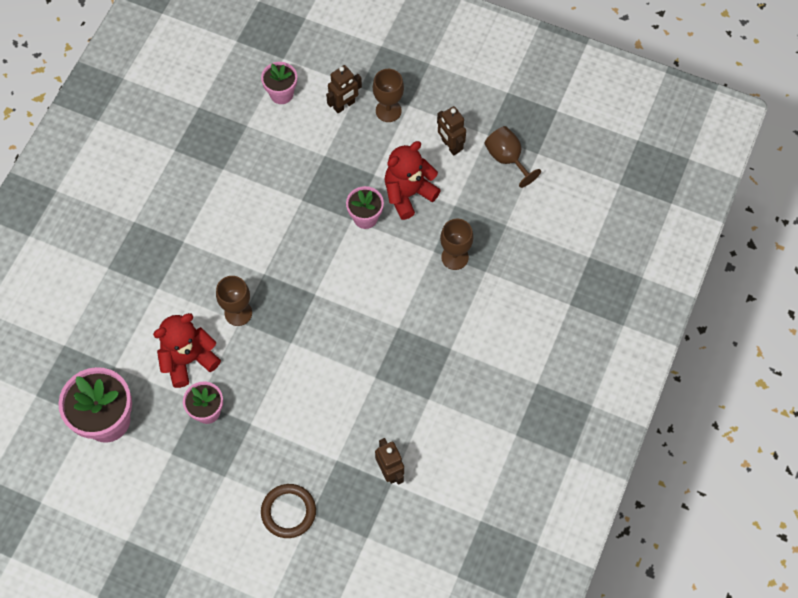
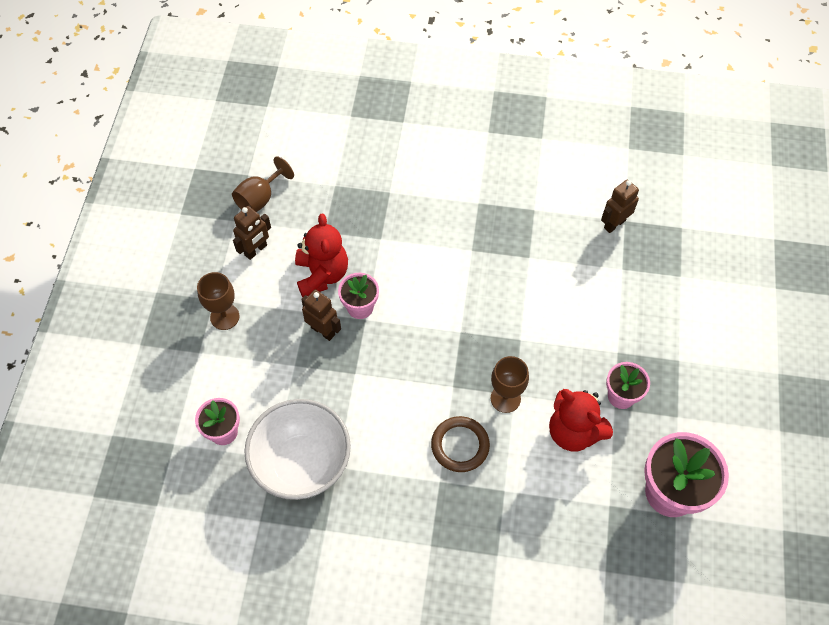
camera: 105 degrees left, 5 degrees down
(234, 144) = (302, 464): none -> white bowl
(288, 512) = (687, 295): brown ring -> brown ring (460, 445)
(344, 105) = (226, 362): brown robot -> brown robot (323, 331)
(408, 194) = (322, 275): red teddy bear -> red teddy bear turned 135 degrees counterclockwise
(455, 257) = (382, 219): brown goblet -> none

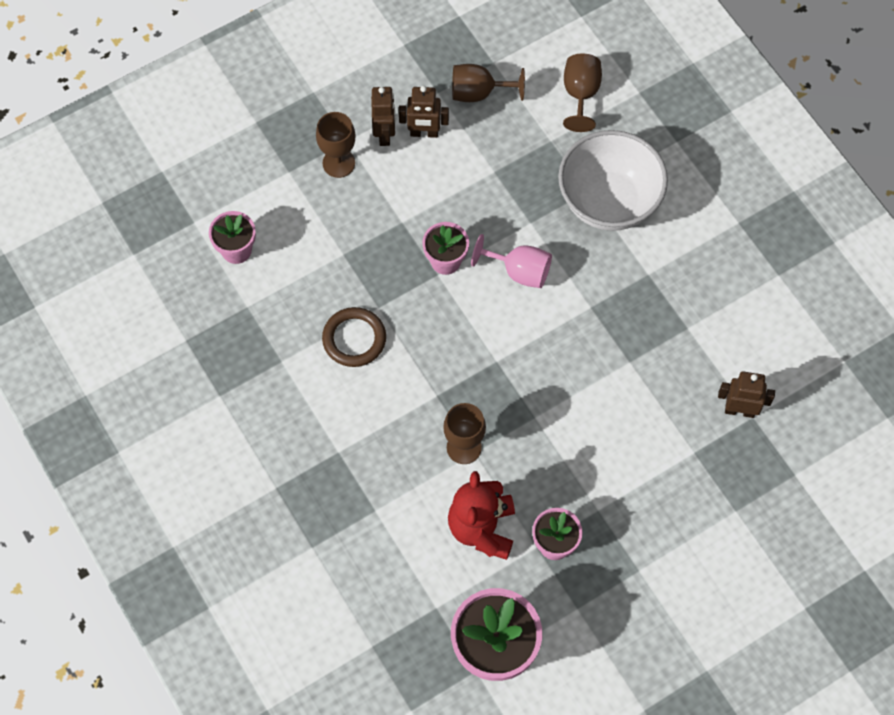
camera: 50 degrees right, 5 degrees up
(302, 464) = (261, 332): white bowl -> white bowl (608, 202)
(320, 146) = (580, 94): none -> brown goblet
(322, 275) = (449, 205): red teddy bear -> none
(323, 331) = (395, 250): brown robot -> brown robot (385, 134)
(409, 271) = (519, 271): none -> pink goblet
(460, 445) = (385, 443): brown ring -> brown ring (354, 339)

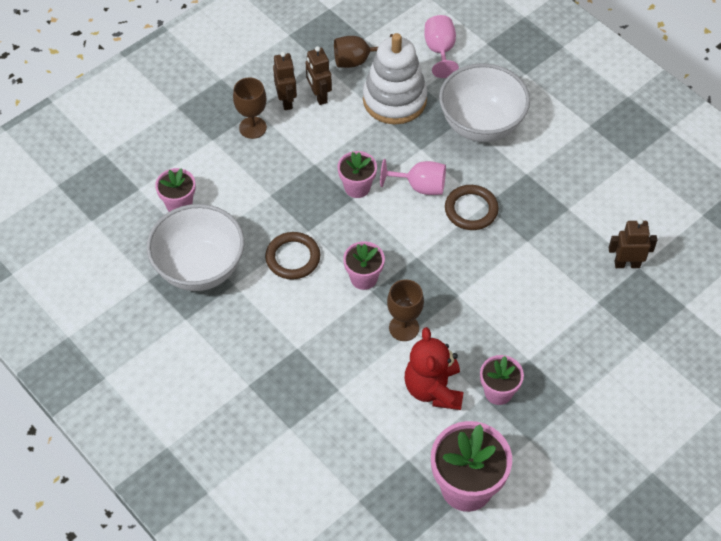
camera: 10 degrees left, 10 degrees down
(246, 335) = (200, 268): none -> white bowl
(424, 133) = (319, 96): brown robot -> brown robot turned 75 degrees clockwise
(430, 378) = (363, 278): none -> pink flower pot
(512, 152) = (394, 100): none -> white stacking toy
(572, 311) = (471, 210): none -> brown ring
(580, 94) = (440, 51): brown goblet -> pink goblet

